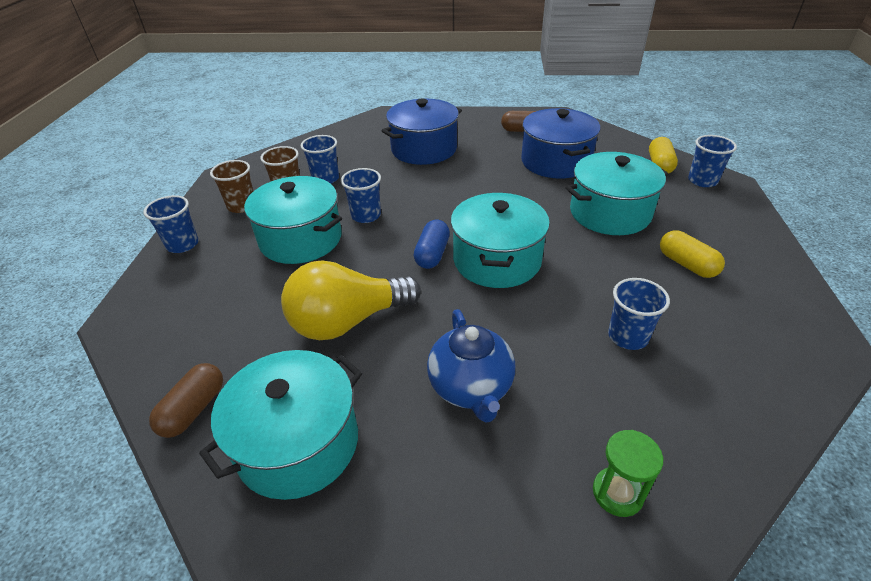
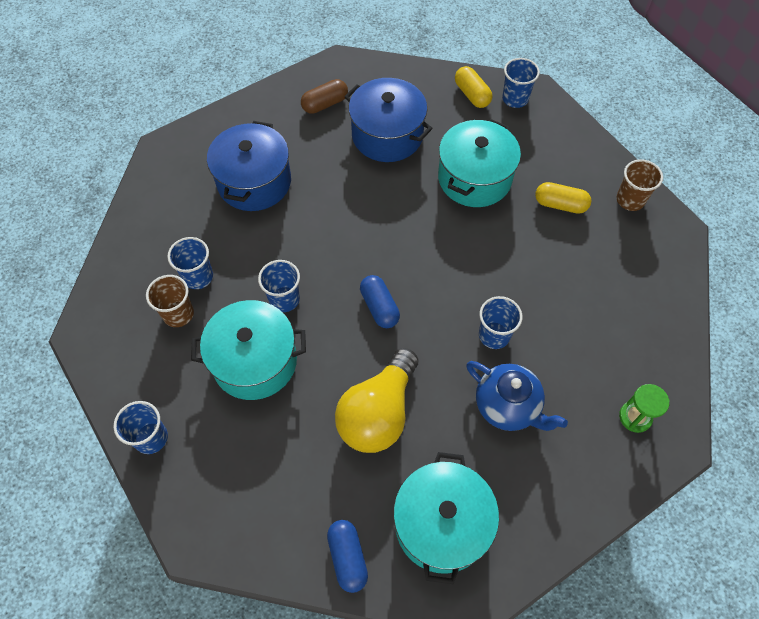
camera: 40 degrees left, 20 degrees up
(194, 409) = (347, 557): brown capsule -> blue capsule
(242, 206) = (153, 360): brown cup -> brown cup (630, 200)
(497, 260) = (432, 282): turquoise pot -> none
(628, 336) = (567, 298): blue cup -> blue cup (494, 335)

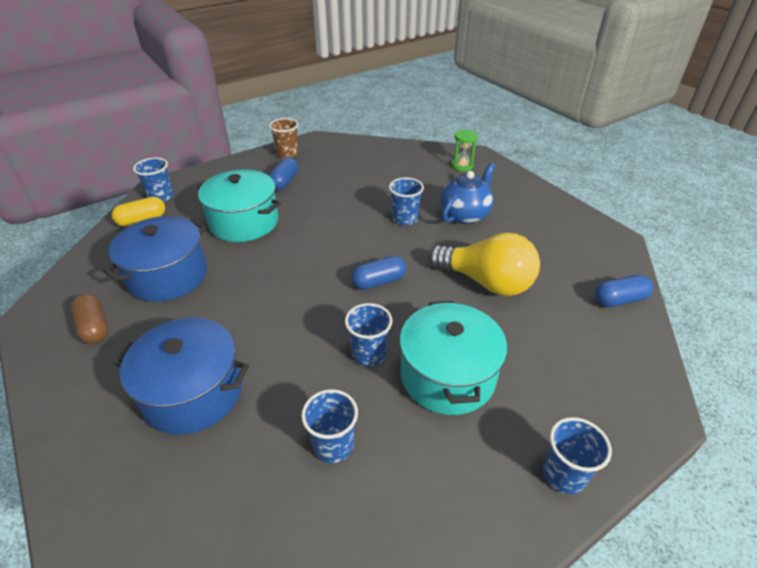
camera: 90 degrees left, 20 degrees down
(178, 314) = (389, 463): brown cup -> none
(441, 524) = (569, 249): turquoise pot -> none
(560, 205) = (284, 182): yellow capsule -> blue capsule

